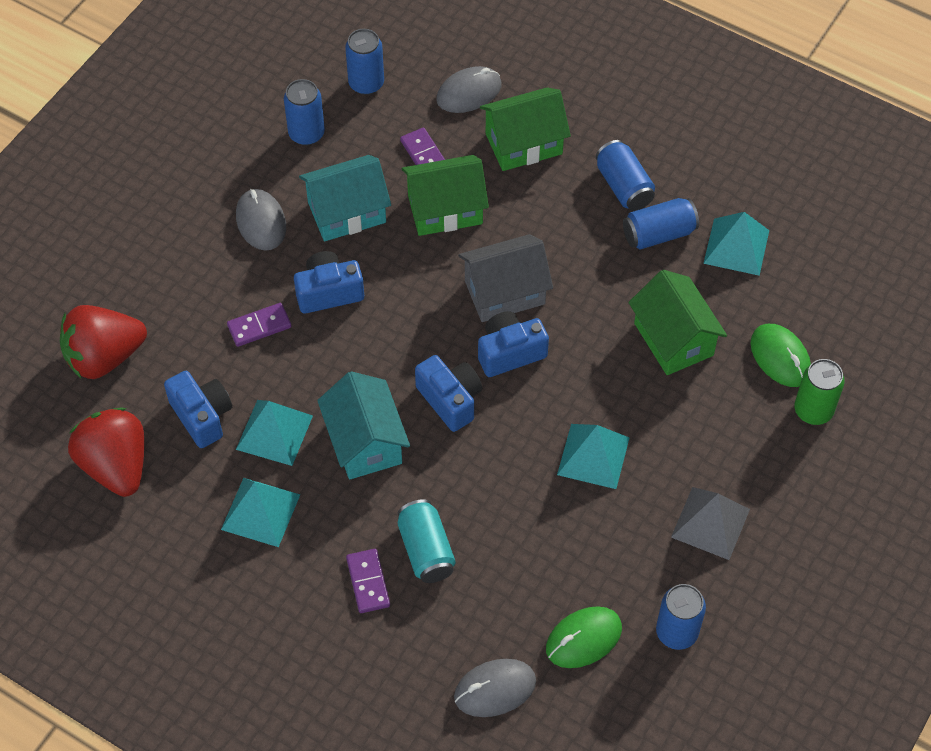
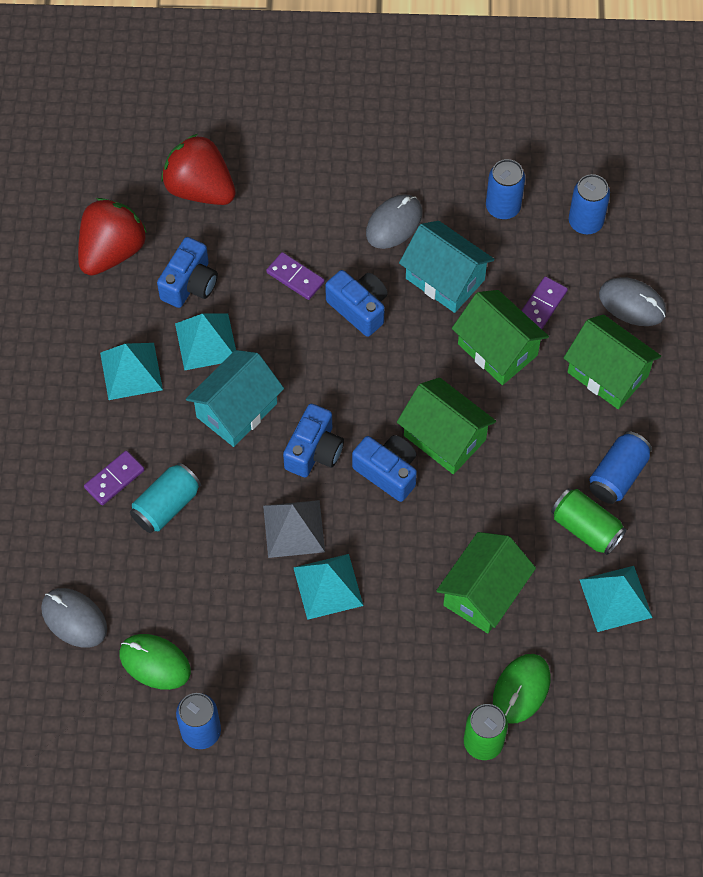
camera: 60 degrees right, 5 degrees up
(504, 292) = (444, 437): grey house -> green house
(659, 234) = (586, 528): blue can -> green can
(710, 523) = (319, 710): grey pyramid -> grey pyramid (294, 528)

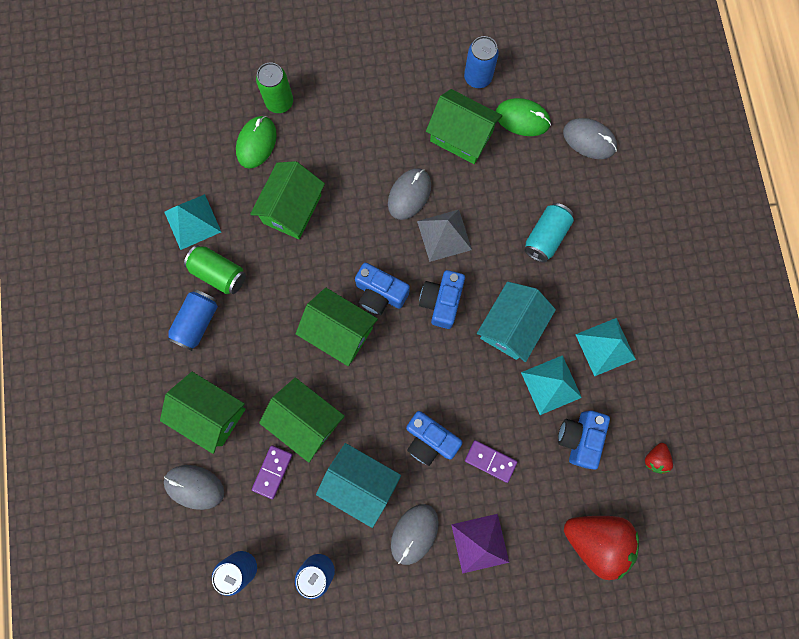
camera: 170 degrees right, 15 degrees up
(112, 251) = (655, 459): red strawberry -> red strawberry, size x0.45
(114, 479) = (591, 251): purple domino -> none
(243, 652) = (461, 136): none -> green house
(325, 204) = (480, 543): none -> purple pyramid
(328, 586) = (409, 195): turquoise pyramid -> grey mouse

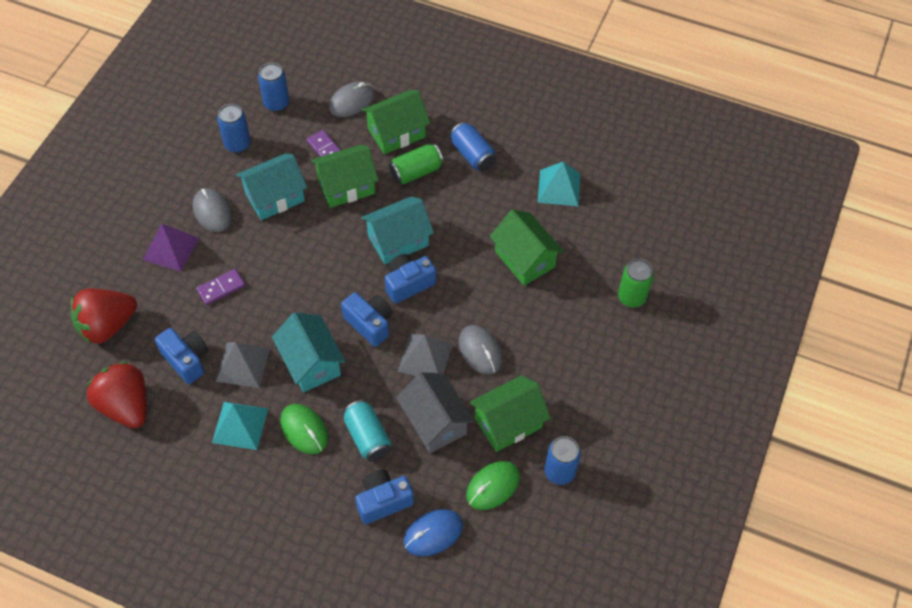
camera: 120 degrees right, 20 degrees down
(219, 273) = (502, 185): green can -> green can (416, 172)
(256, 143) = (602, 262): green mouse -> green mouse (304, 430)
(339, 331) = (398, 241): green house -> turquoise house
(429, 439) = (269, 257): blue camera -> blue camera (383, 501)
(498, 192) = (435, 422): none -> grey house
(551, 385) = (242, 364): turquoise pyramid -> grey pyramid
(589, 140) = (433, 533): grey mouse -> blue mouse
(655, 459) = (126, 405): red strawberry -> red strawberry, size x2.25

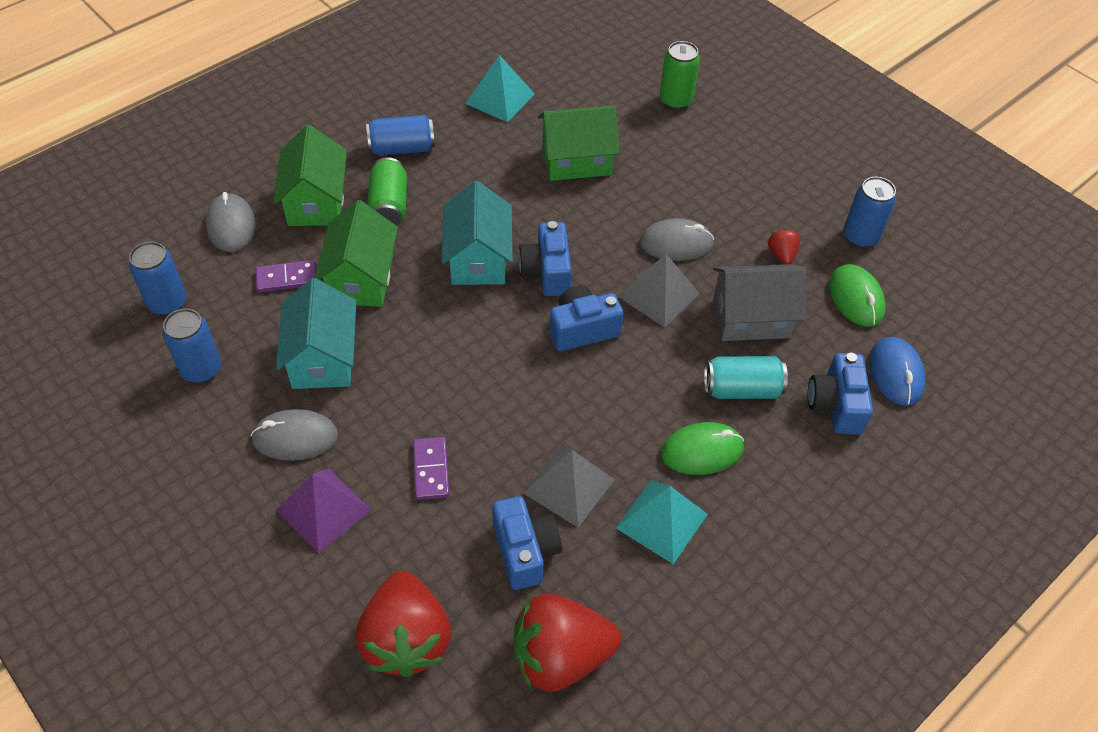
camera: 65 degrees left, 5 degrees down
(186, 360) = (525, 551): blue camera -> blue camera turned 90 degrees clockwise
(311, 363) = (607, 409): turquoise house -> none
(508, 423) = (781, 255): green house -> red strawberry

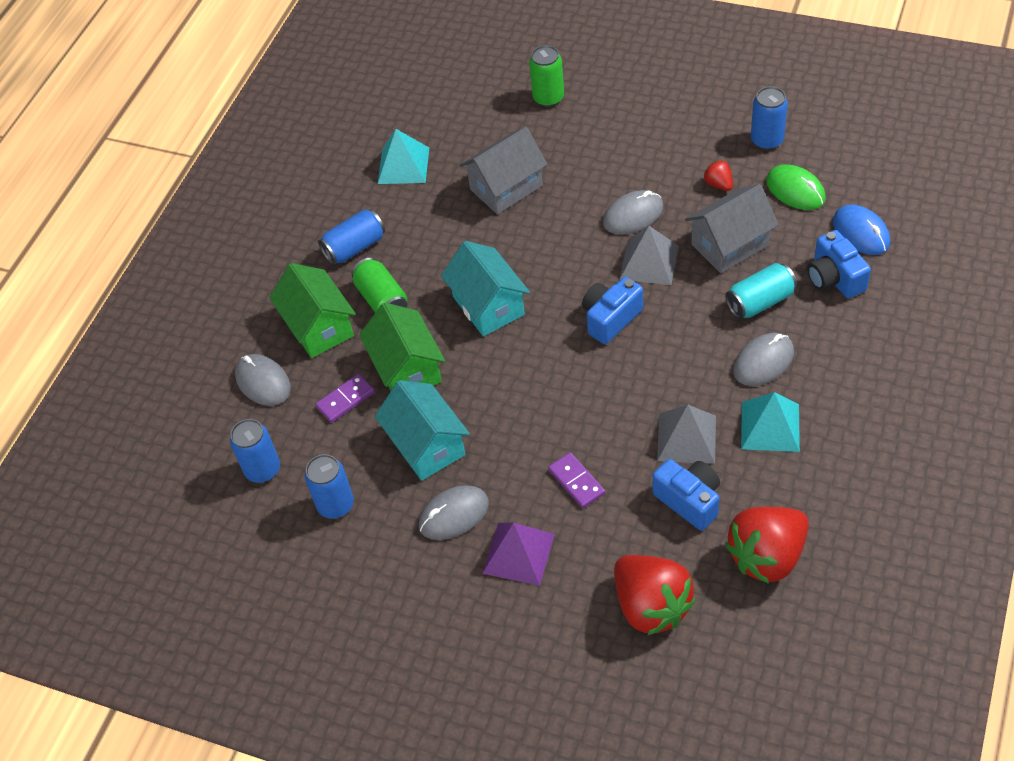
camera: 20 degrees left, 0 degrees up
(547, 272) = (550, 288): blue camera -> none
(576, 161) = (506, 187): green house -> grey house
(702, 451) = (763, 362): green mouse -> grey mouse

